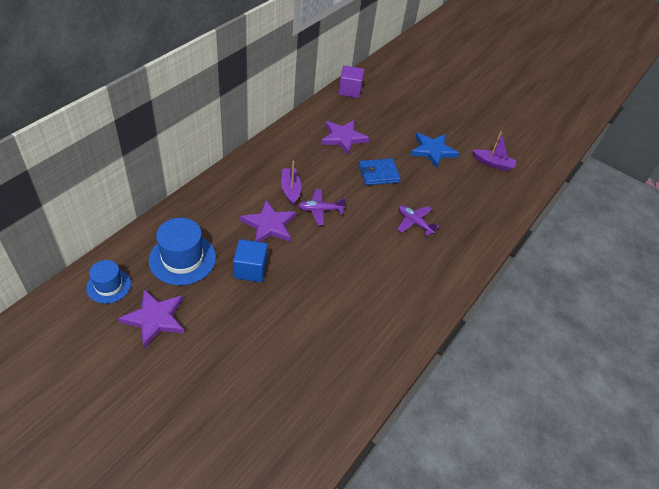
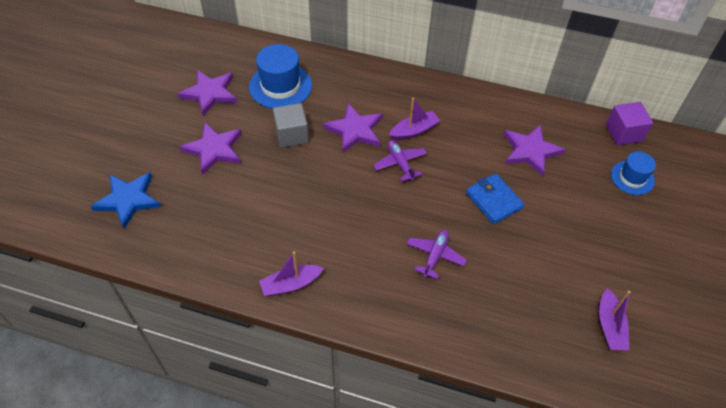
camera: 75 degrees right, 5 degrees up
(109, 286) = (230, 54): blue hat -> blue hat (632, 178)
(235, 334) = (214, 149): none -> purple star
(250, 269) = (291, 135): blue cube -> grey cube
(411, 318) = (291, 284): none -> purple boat
(432, 151) = (579, 247): blue star -> blue star (128, 200)

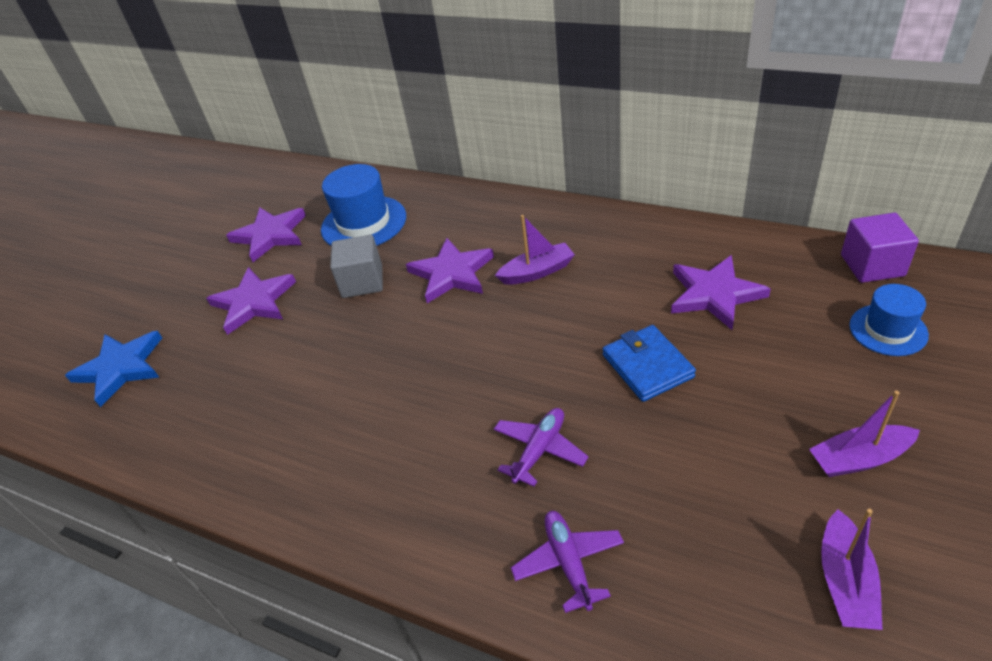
camera: 15 degrees right, 10 degrees down
(291, 284) = (304, 490): purple boat -> purple boat (859, 458)
(400, 163) = (508, 315): purple plane -> purple plane (568, 563)

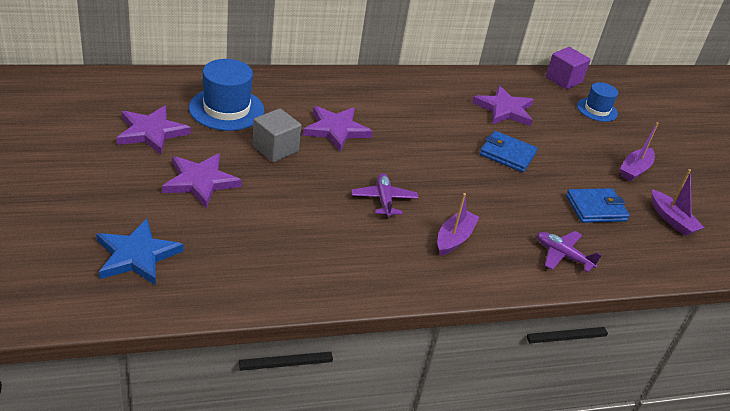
camera: 50 degrees left, 5 degrees down
(537, 272) = (392, 117): purple boat -> purple boat (454, 238)
(539, 450) = (496, 211): purple plane -> purple plane (384, 200)
(709, 504) = (596, 208): none -> blue wallet

